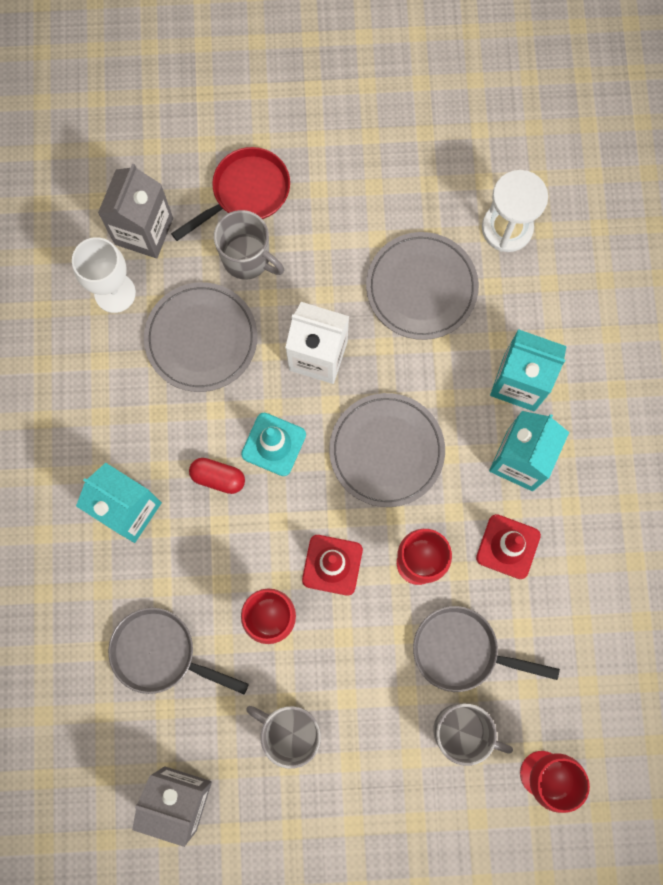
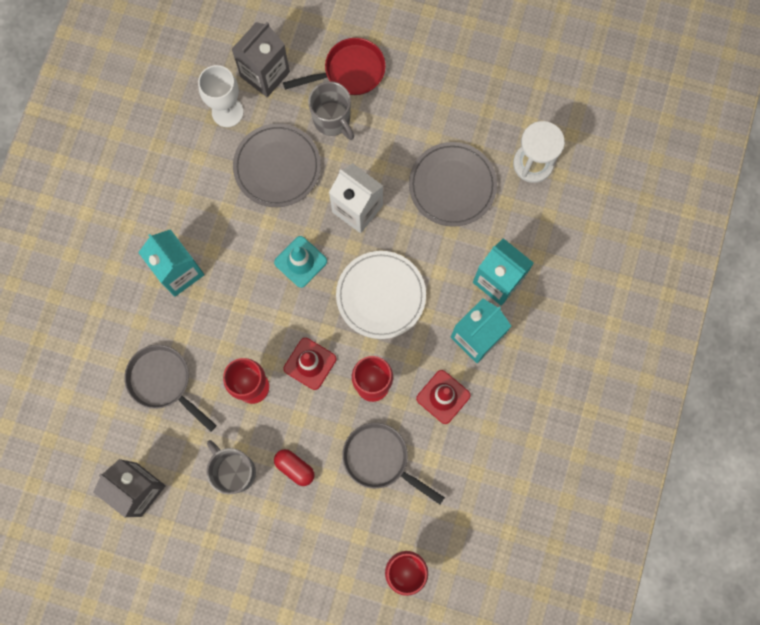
camera: 20 degrees right, 0 degrees up
(218, 477) = (251, 271): red capsule -> red capsule (295, 468)
(386, 451) = (381, 295): grey plate -> white plate
(461, 731) = (357, 516): grey mug -> none

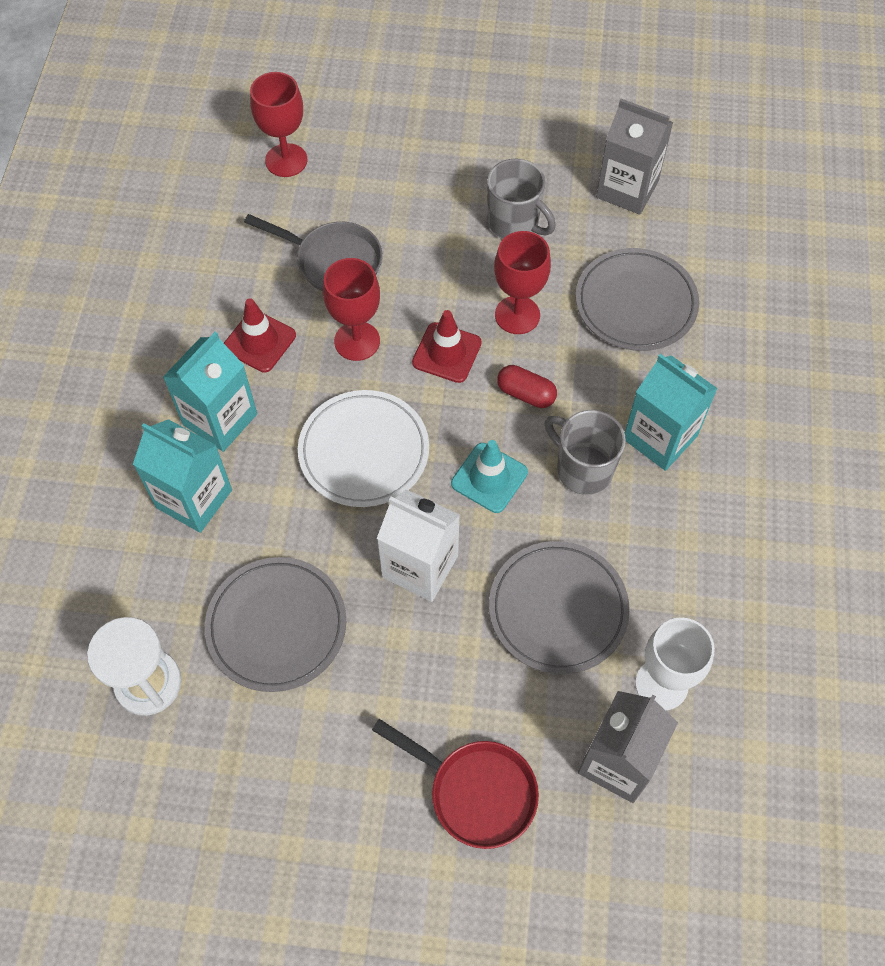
camera: 170 degrees right, 15 degrees down
(163, 382) = (636, 303): grey pan -> grey plate
(295, 468) = (440, 237): red capsule -> red capsule (526, 394)
(332, 120) = (487, 700): grey mug -> grey mug (583, 469)
(349, 72) = (475, 791): red pan -> red pan turned 120 degrees counterclockwise

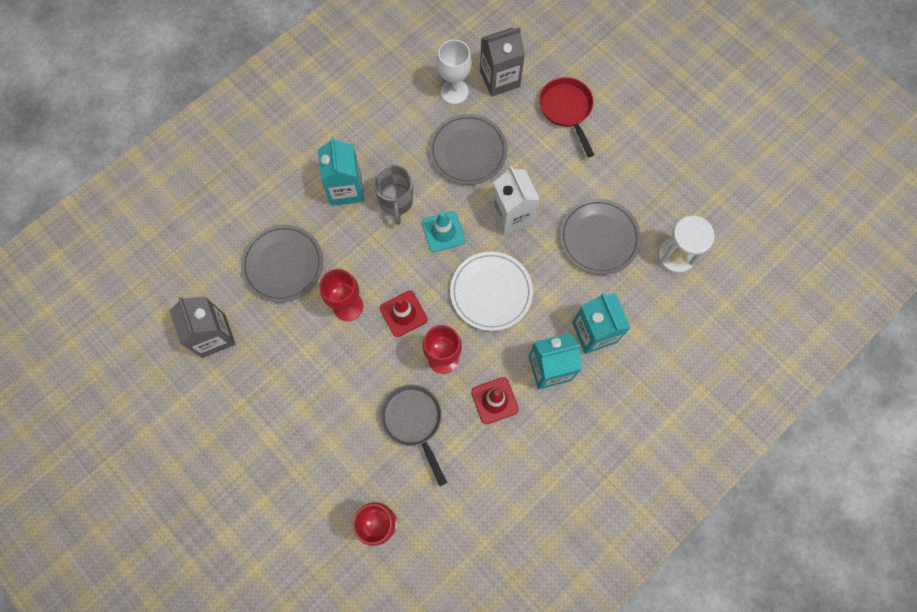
camera: 140 degrees left, 10 degrees up
(514, 223) = (294, 364): grey mug -> none
(526, 394) = (386, 260): red capsule -> none

